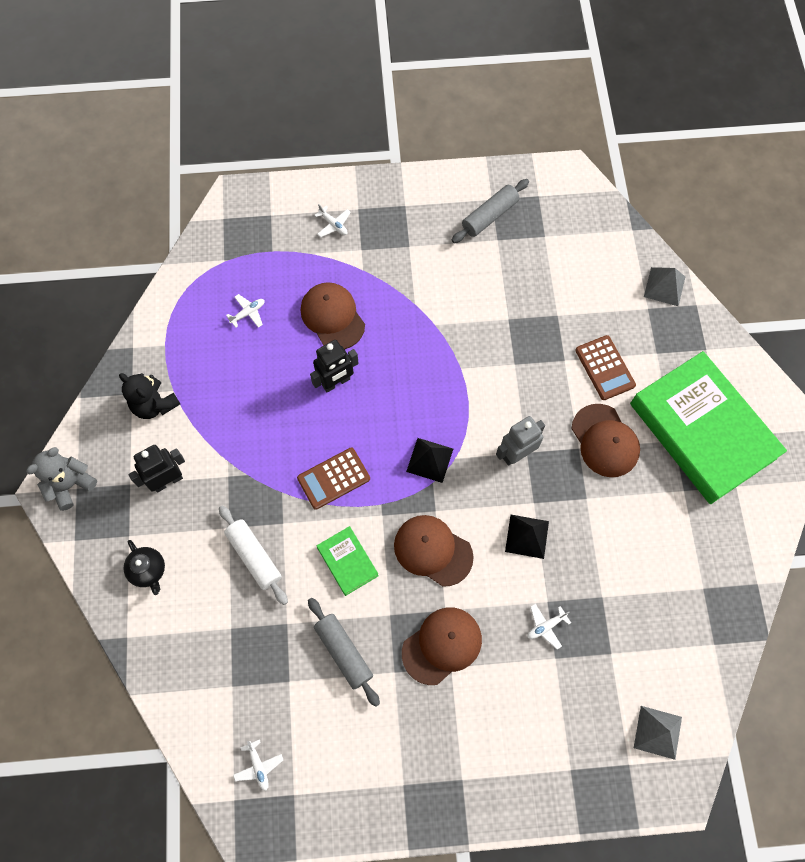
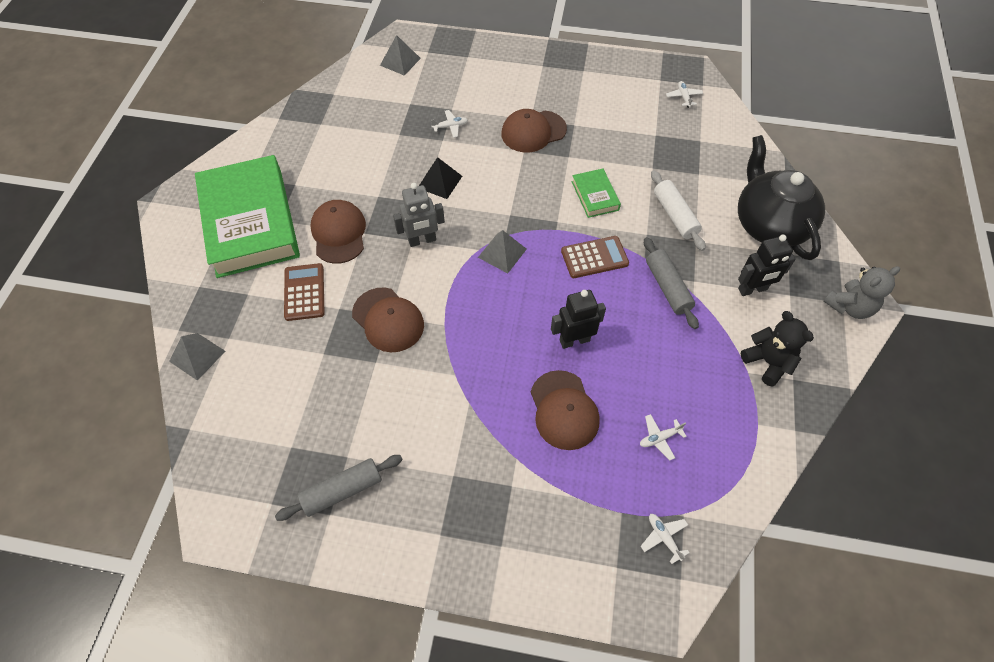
camera: 165 degrees left, 10 degrees down
(148, 570) = (769, 225): black teapot -> black teapot, size x2.27
(333, 225) = (538, 530): white plane -> white plane (664, 537)
(343, 652) = (610, 142): grey rolling pin -> grey rolling pin (667, 287)
(429, 460) = (502, 253): black pyramid -> grey pyramid
(433, 550) = (521, 188): brown cap -> brown cap (388, 320)

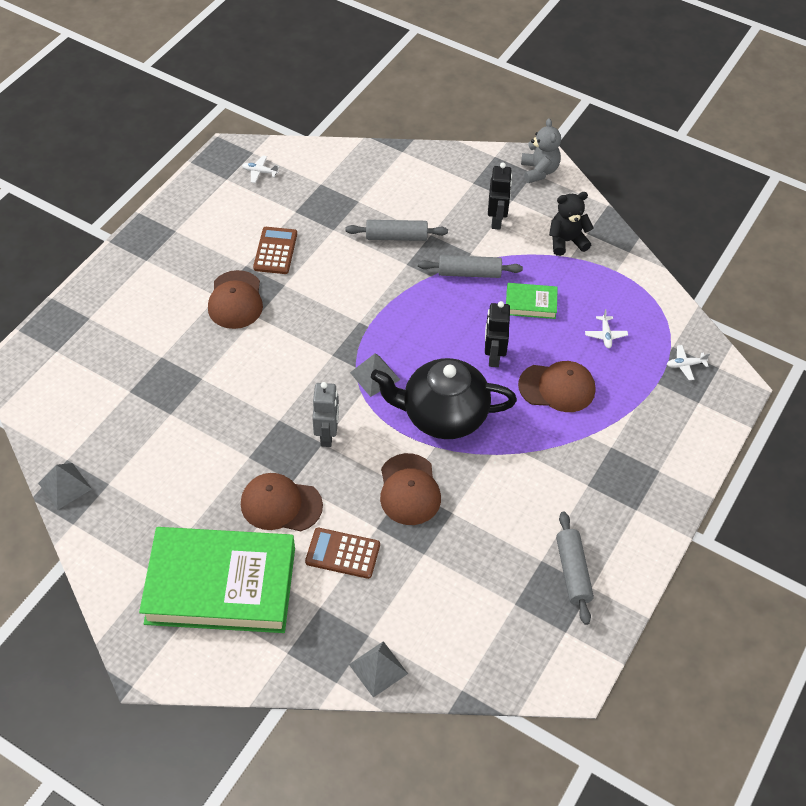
camera: 70 degrees left, 5 degrees down
(388, 320) = (409, 489): brown cap -> brown cap turned 105 degrees clockwise
(400, 61) = (55, 381): grey pyramid -> grey pyramid (65, 486)
(440, 182) = (259, 398): black pyramid -> none
(450, 126) = (186, 366): white plane -> none
(594, 257) = (414, 310): brown calculator -> brown calculator (275, 251)
(595, 196) = (344, 283): green book -> green book (531, 303)
(675, 215) = (396, 237): white rolling pin -> grey rolling pin
(769, 225) = (438, 181): black teapot -> black teapot (443, 415)

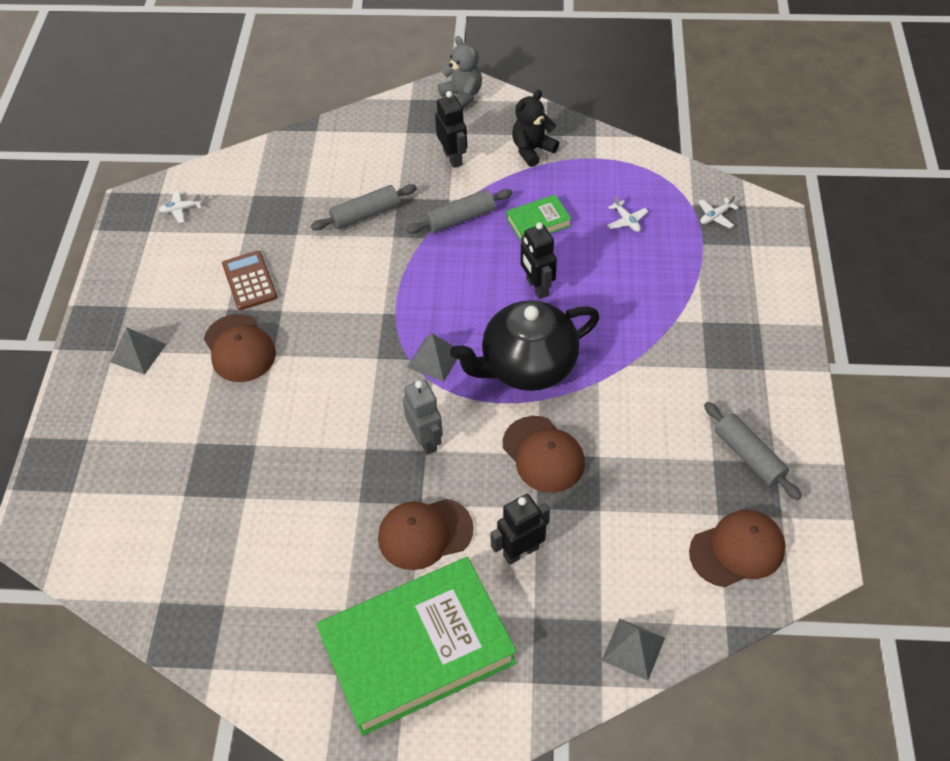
camera: 25 degrees left, 0 degrees up
(65, 486) = (176, 632): grey pyramid -> grey pyramid (138, 353)
(342, 553) = (520, 551): brown calculator -> black robot
(557, 387) = (616, 289): brown cap -> brown cap (737, 550)

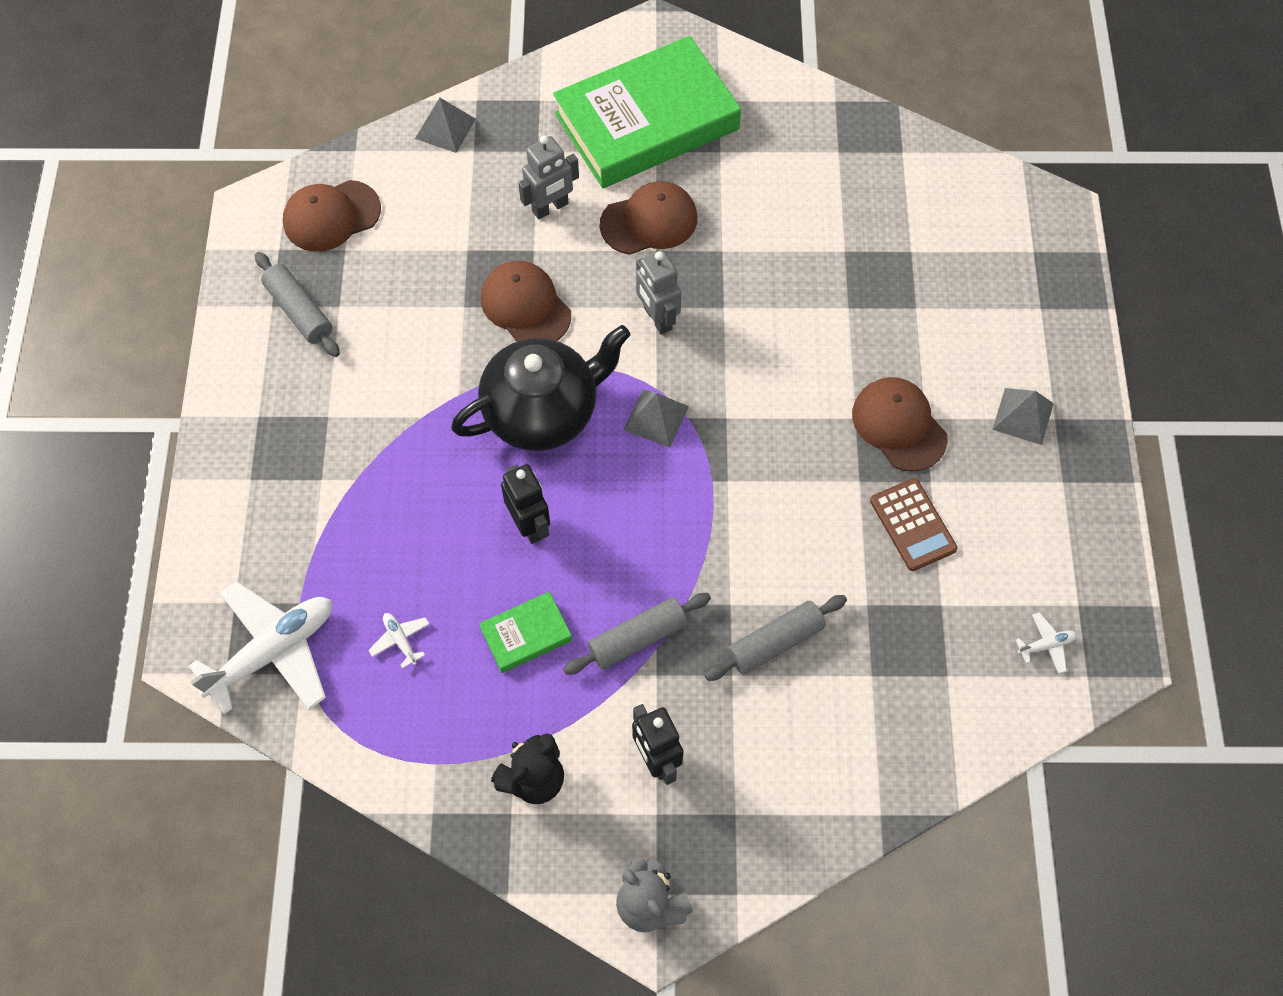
camera: 175 degrees right, 10 degrees up
(520, 551) = (550, 208): black robot -> grey robot
(715, 216) = (273, 652): white plane -> white plane, size x2.43

